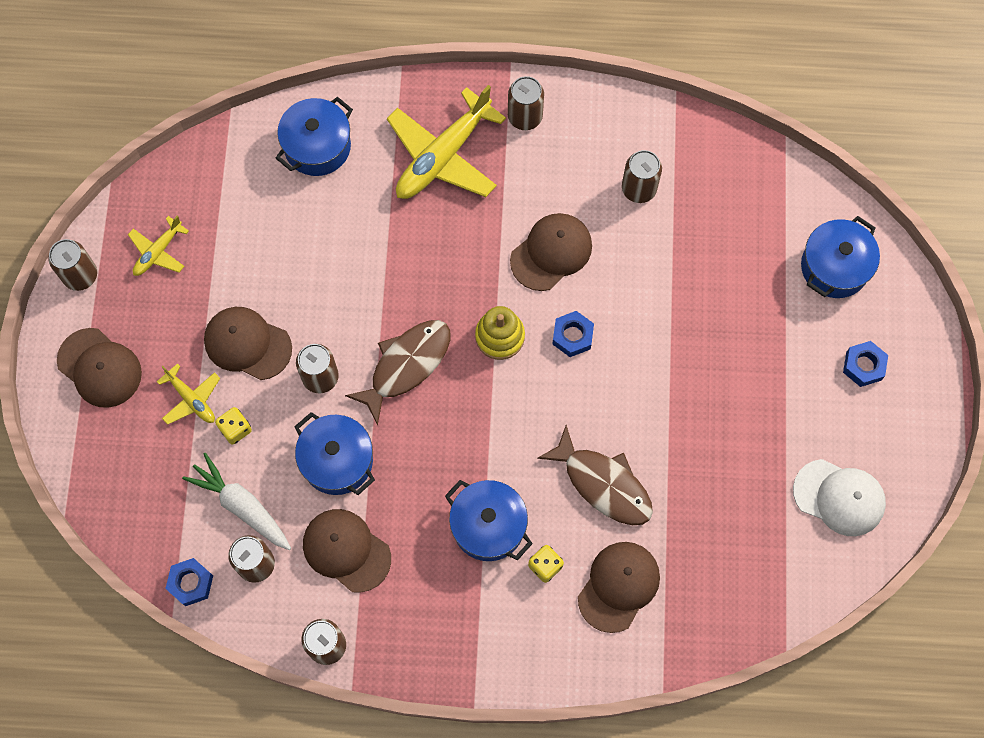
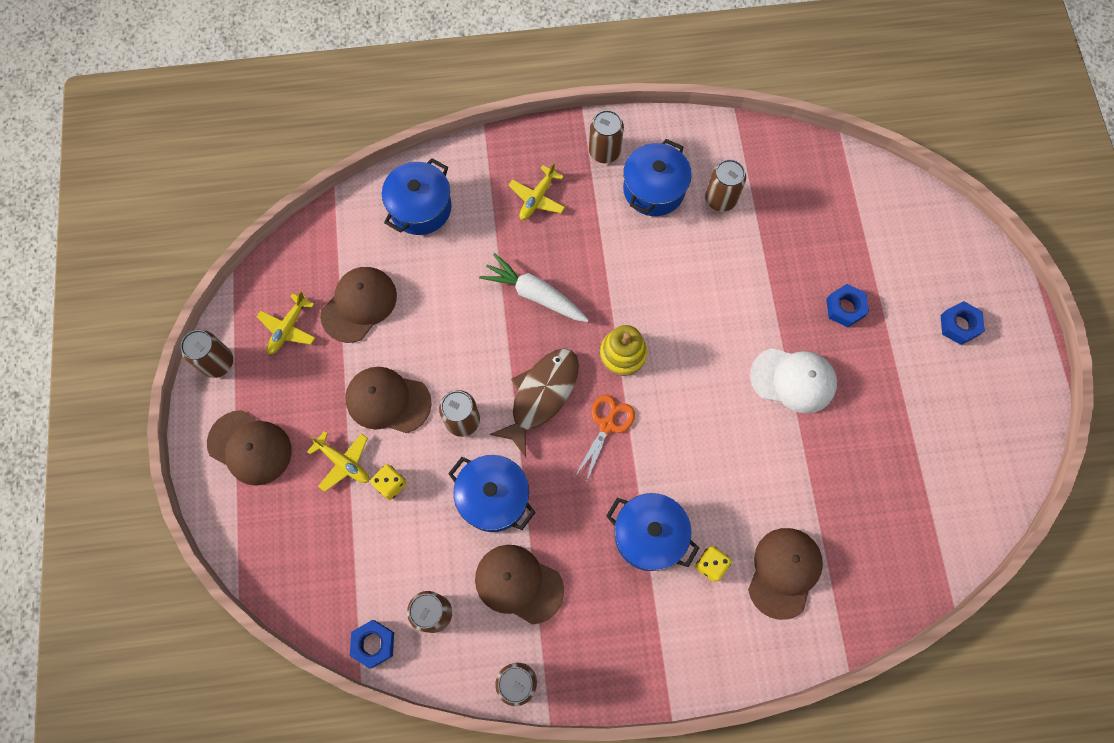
camera: 10 degrees left, 0 degrees up
(241, 506) = (409, 558): white carrot -> white carrot (535, 294)
(443, 156) = (537, 198): yellow plane -> yellow plane, size x0.51
(468, 407) = (607, 425): none -> orange scissors
(551, 252) = (654, 269): brown cap -> brown cap (359, 305)
(572, 336) = (689, 342): blue nut -> blue nut (845, 308)
(603, 484) = (748, 476): brown fish -> none
(834, 267) = (911, 240): blue pot -> blue pot (654, 189)
(839, 497) = (967, 450): white cap -> white cap (793, 380)

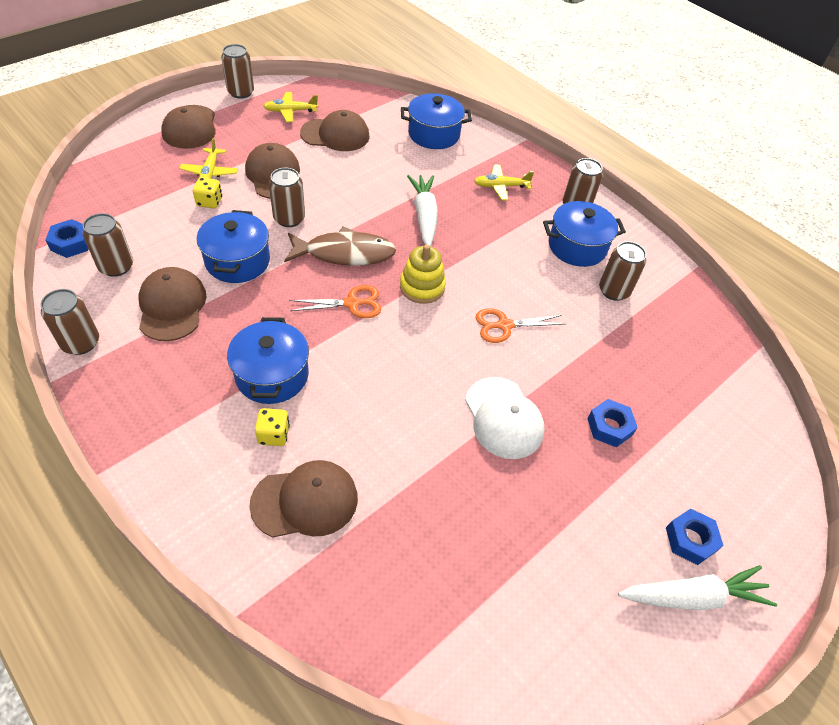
camera: 50 degrees right, 20 degrees down
(705, 315) = (504, 325): none -> orange scissors
(996, 357) = (693, 596): none -> white carrot

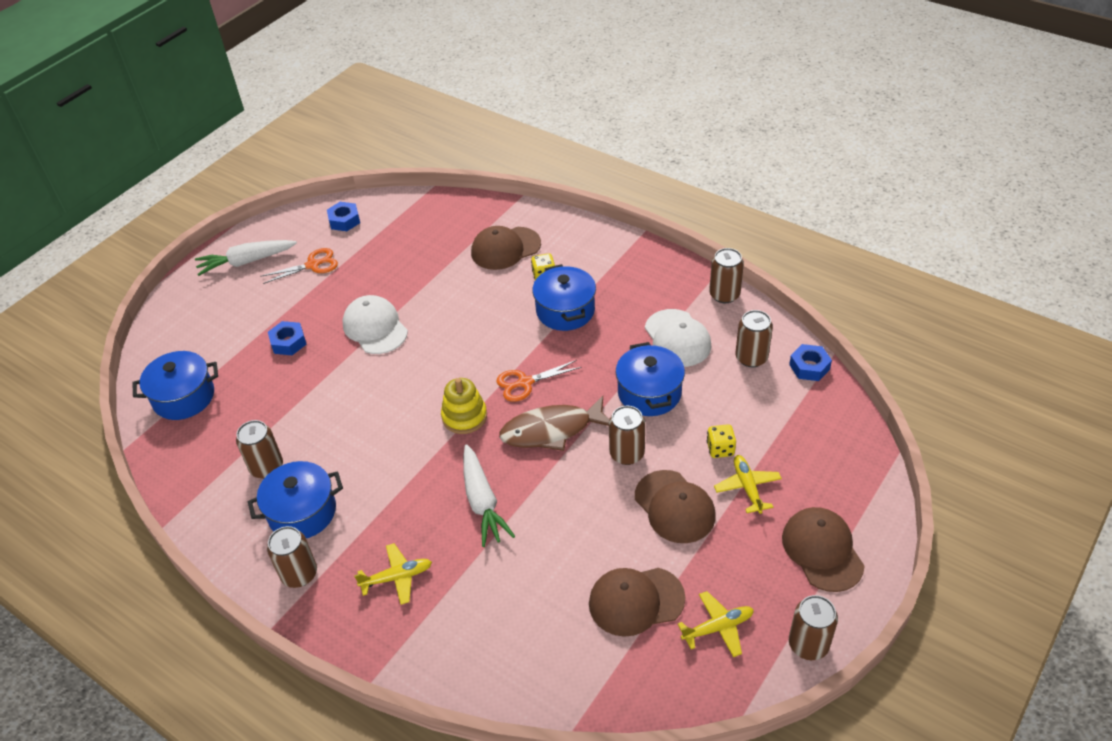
camera: 175 degrees right, 5 degrees down
(172, 306) = (677, 338): brown cap -> white cap
(434, 134) = (503, 649): blue pot -> blue pot (184, 397)
(504, 325) = (379, 400): orange scissors -> orange scissors (313, 265)
(690, 540) = (240, 289): blue nut -> blue nut (344, 220)

